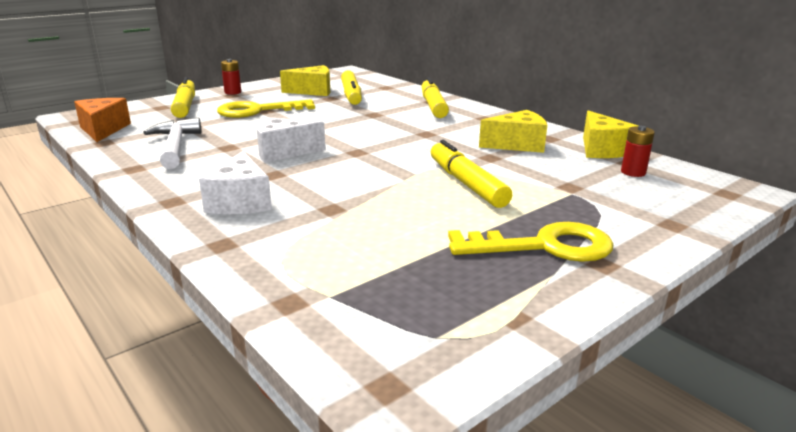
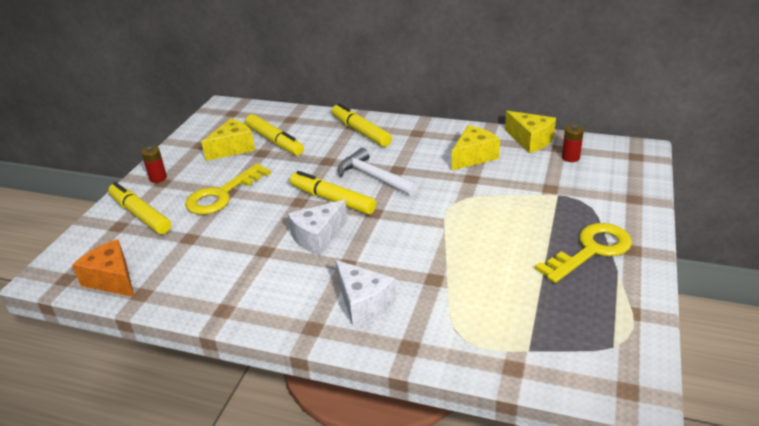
camera: 30 degrees left, 10 degrees up
(175, 146) = (218, 270): white hammer -> white hammer (374, 177)
(466, 183) = (487, 213): yellow marker -> yellow marker (332, 200)

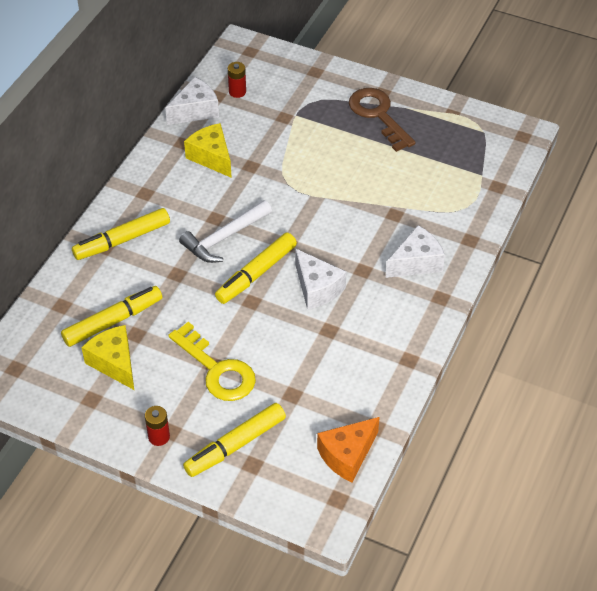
camera: 85 degrees left, 15 degrees up
(530, 140) = (195, 111): yellow cheese -> white cheese
(591, 250) = (378, 115): yellow key -> brown key

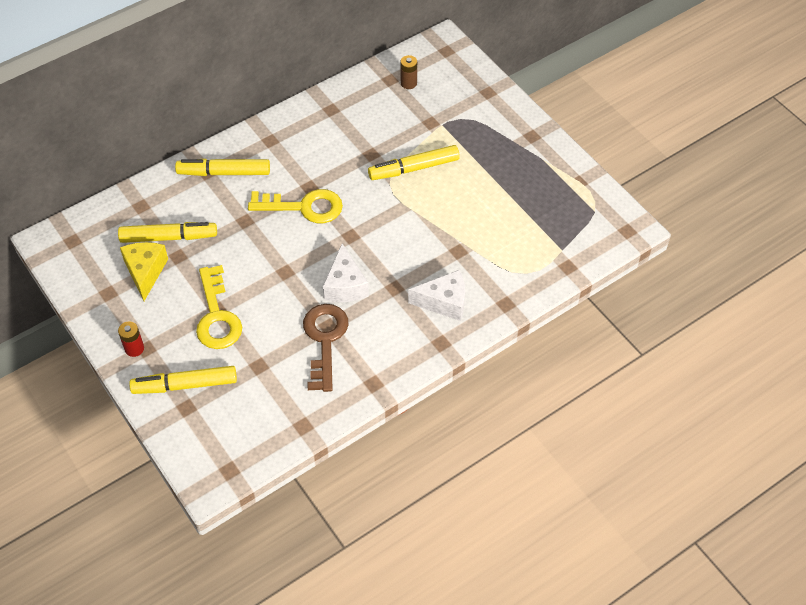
camera: 30 degrees right, 5 degrees up
(195, 111) = (362, 86): white cheese -> none
(211, 157) = (345, 132): yellow cheese -> none
(224, 238) = (304, 207): white hammer -> yellow key
(237, 92) = (408, 83): red battery -> brown battery
(256, 274) = (306, 250): yellow marker -> yellow marker (414, 168)
(347, 455) = (263, 438): orange cheese -> none
(378, 115) = (512, 155): brown key -> brown key (325, 340)

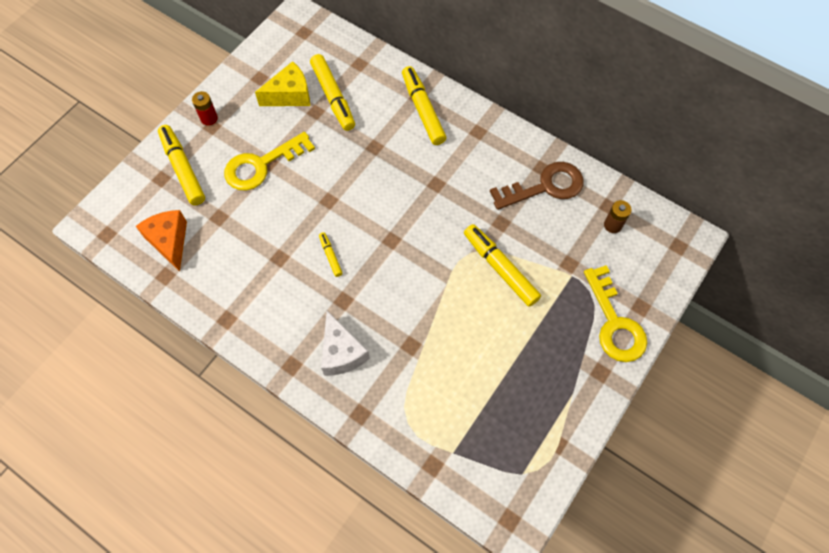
camera: 70 degrees right, 10 degrees up
(266, 414) = (169, 241): none -> orange cheese
(304, 207) = (410, 188): yellow key -> yellow key (614, 323)
(325, 340) = (262, 261): brown key -> brown key (545, 187)
(345, 285) = (330, 256): white cheese -> yellow marker

